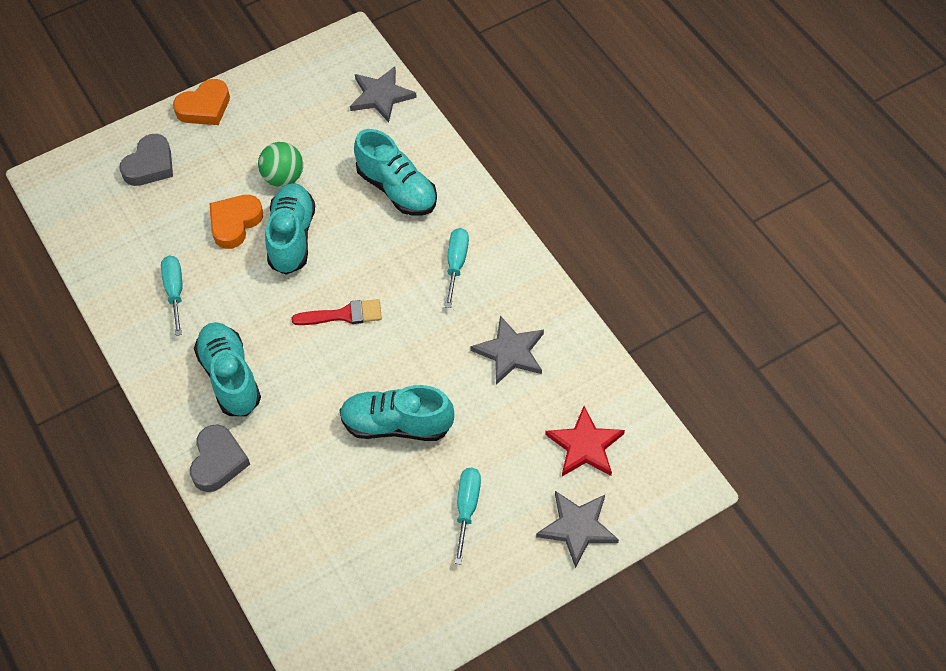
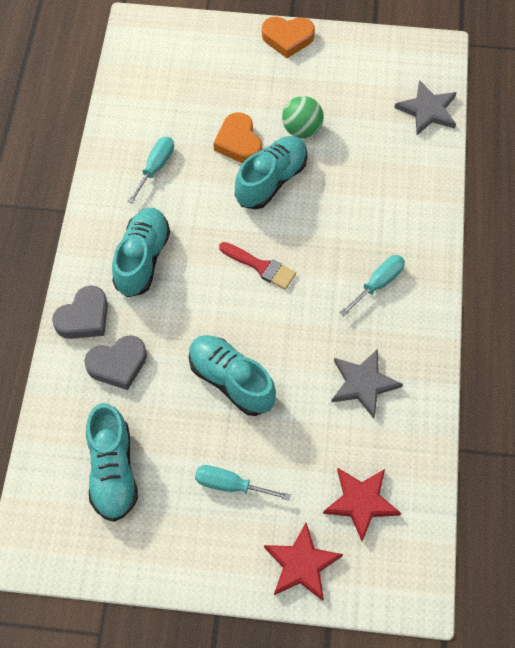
camera: 35 degrees right, 5 degrees up
(150, 165) = (214, 59): grey heart -> grey heart (118, 364)
(235, 223) = (239, 142): orange heart -> orange heart turned 90 degrees counterclockwise
(397, 189) = (380, 193): turquoise shoe -> turquoise shoe (113, 471)
(467, 508) = (230, 485): turquoise screwdriver -> turquoise screwdriver turned 120 degrees counterclockwise
(577, 528) = (301, 564): grey star -> red star

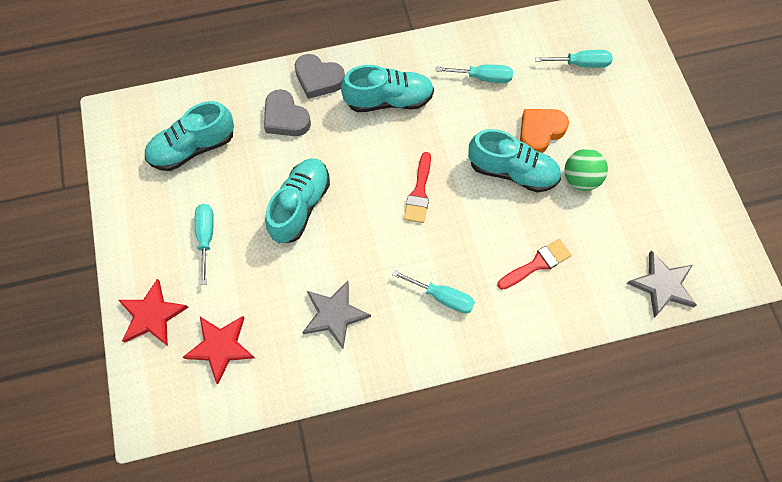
camera: 70 degrees right, 5 degrees up
(179, 82) = (581, 64): none -> turquoise screwdriver
(287, 38) = (679, 133): orange heart -> none
(373, 195) = (537, 264): none -> red brush

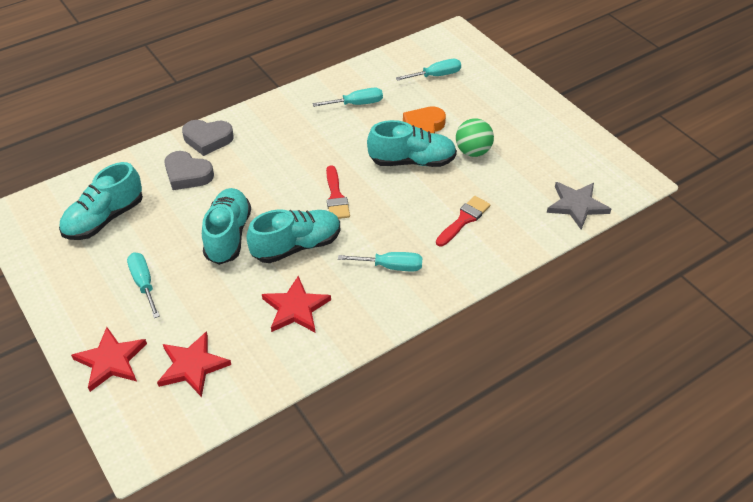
camera: 20 degrees left, 20 degrees down
(334, 315) = (296, 308): grey star -> red star
(388, 100) = (279, 139): turquoise shoe -> turquoise shoe (296, 246)

